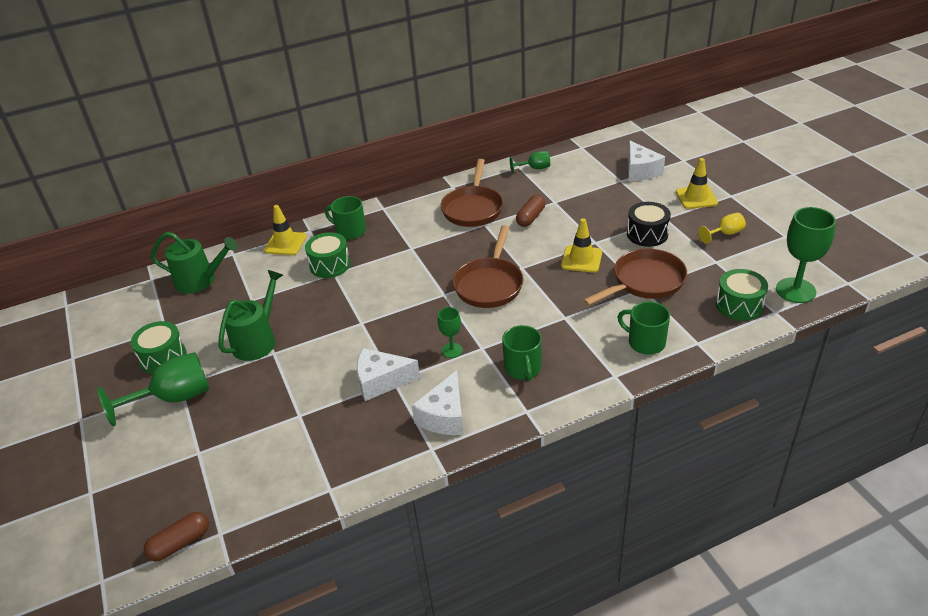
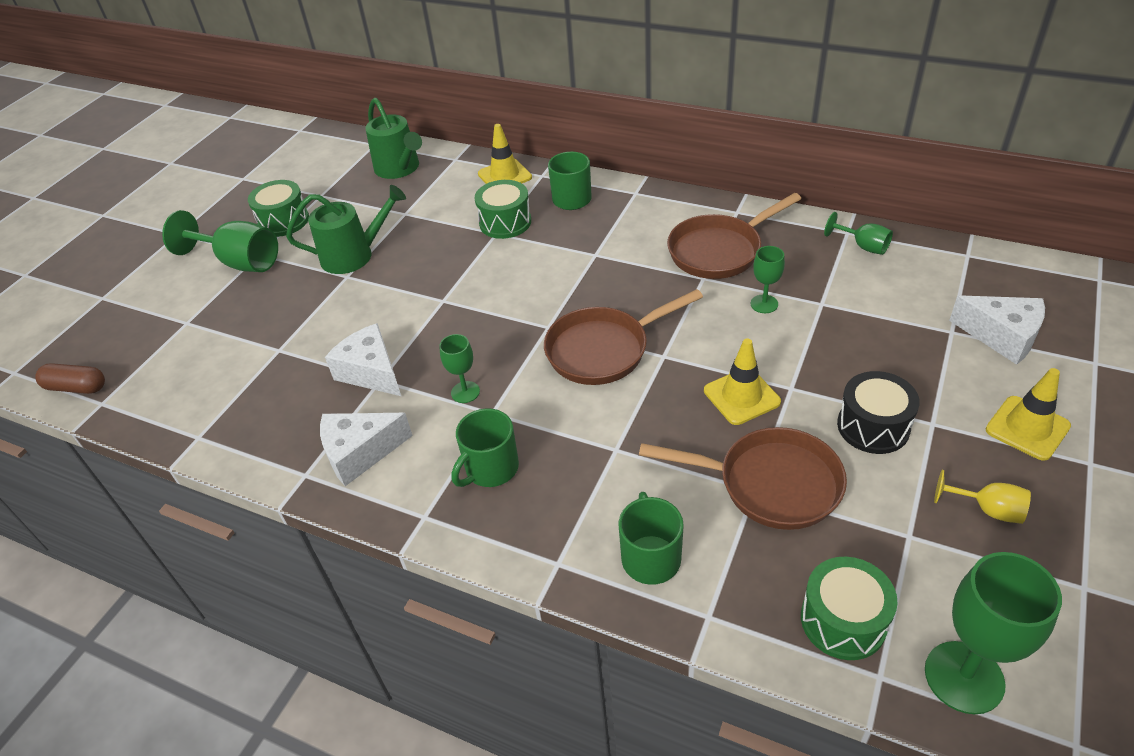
camera: 50 degrees right, 5 degrees up
(530, 217) = (764, 304): brown capsule -> green goblet
(640, 171) = (1002, 336): white cheese -> white cheese turned 90 degrees counterclockwise

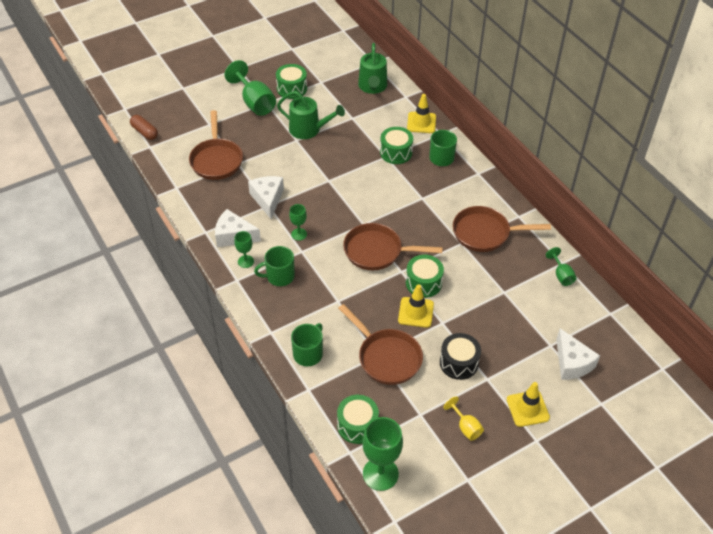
camera: 30 degrees right, 5 degrees up
(238, 363) = (216, 160): none -> brown pan
(709, 352) = (423, 283): none -> green drum
(764, 304) = (475, 275): green goblet -> green goblet (245, 261)

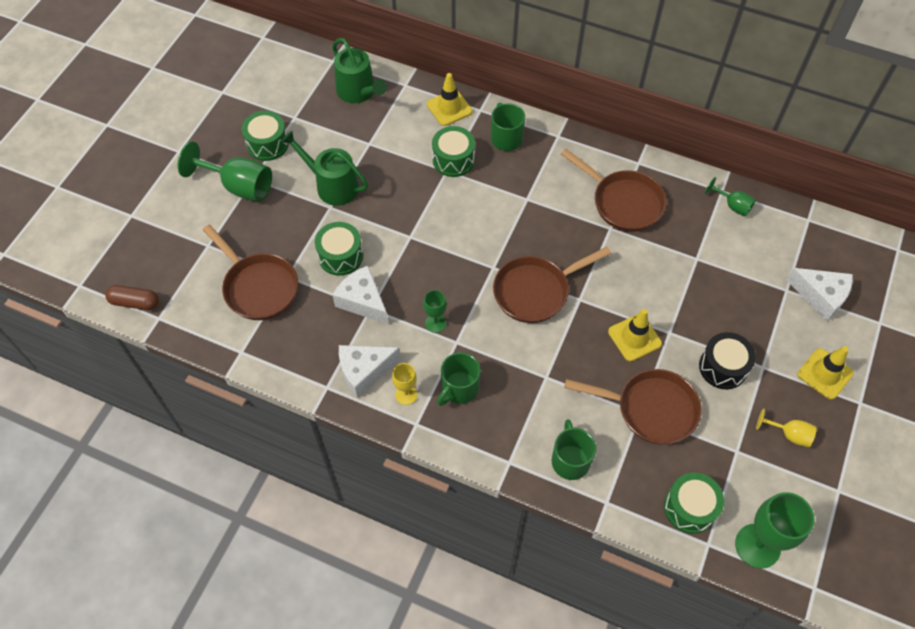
camera: 35 degrees left, 10 degrees up
(245, 261) = (406, 394): green goblet -> yellow goblet
(308, 129) = (332, 186): green watering can -> green watering can turned 135 degrees counterclockwise
(423, 283) = (613, 298): green drum -> green drum (340, 256)
(485, 233) = (623, 202): brown pan -> brown pan turned 105 degrees counterclockwise

